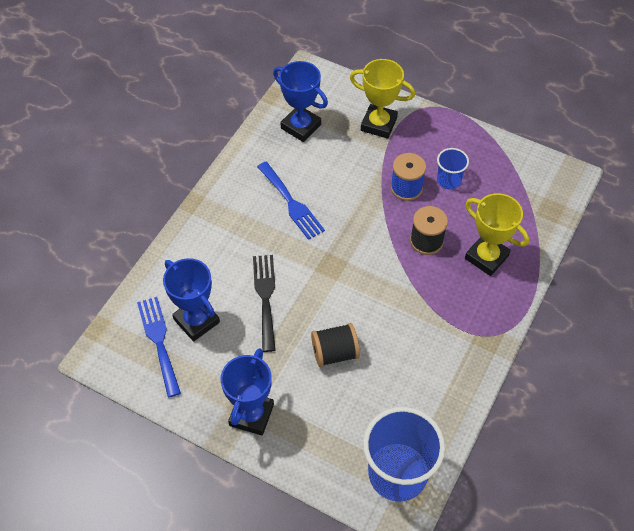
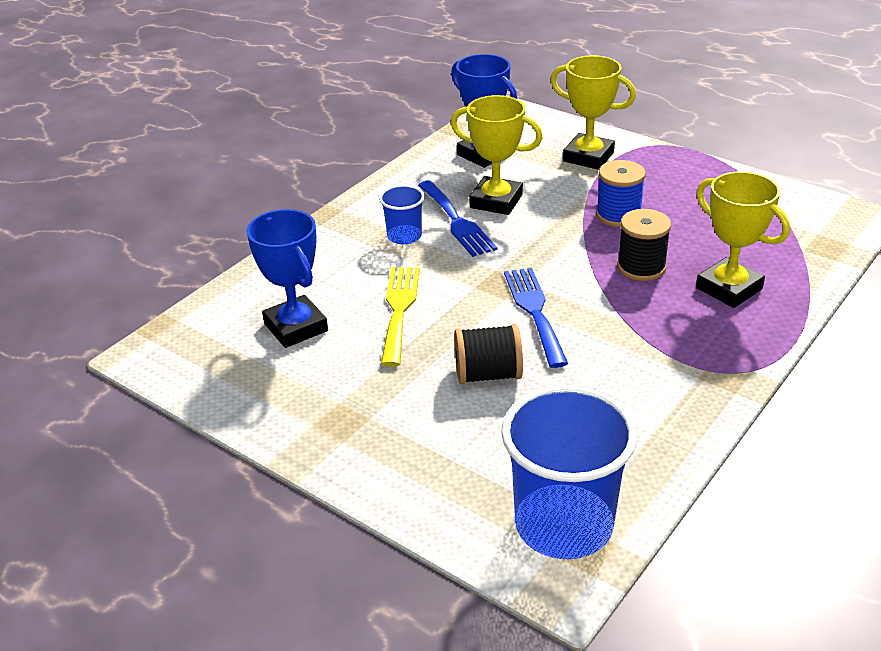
camera: 10 degrees right, 20 degrees down
(159, 341) = (236, 344): blue fork -> blue fork (534, 311)
(251, 415) = (347, 435): blue trophy -> none
(265, 297) = (399, 309): black fork -> yellow fork
(317, 179) = (496, 201): none -> yellow trophy
(449, 180) = (679, 211): blue cup -> blue cup (404, 236)

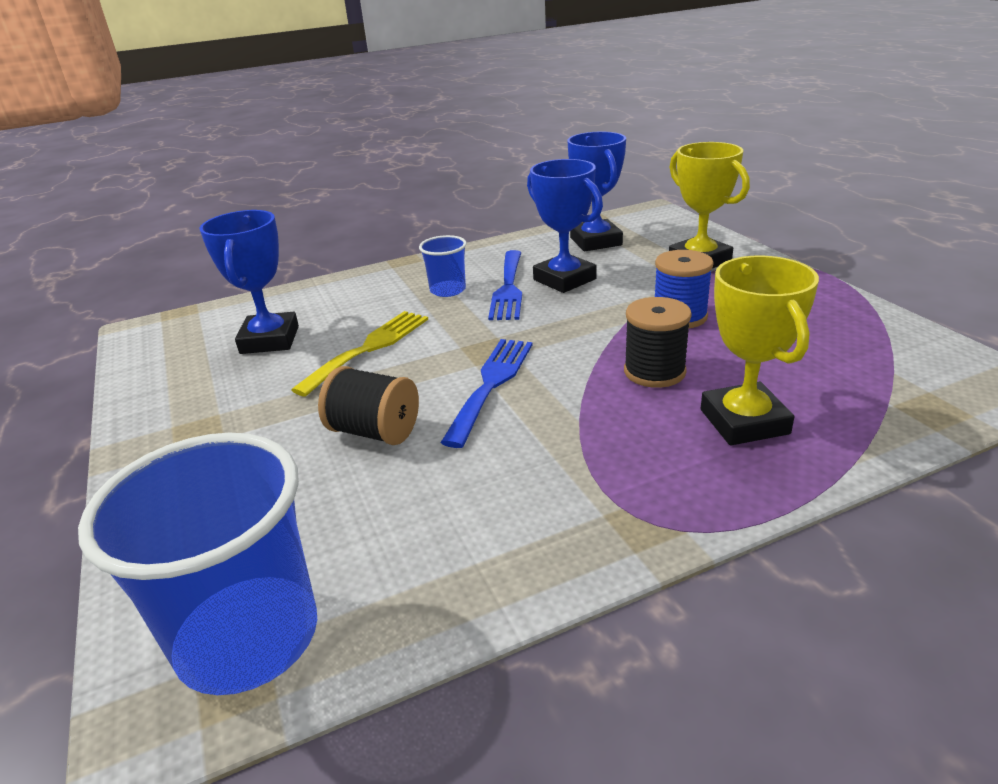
camera: 30 degrees right, 5 degrees down
(496, 201) = (564, 279): yellow trophy -> blue trophy

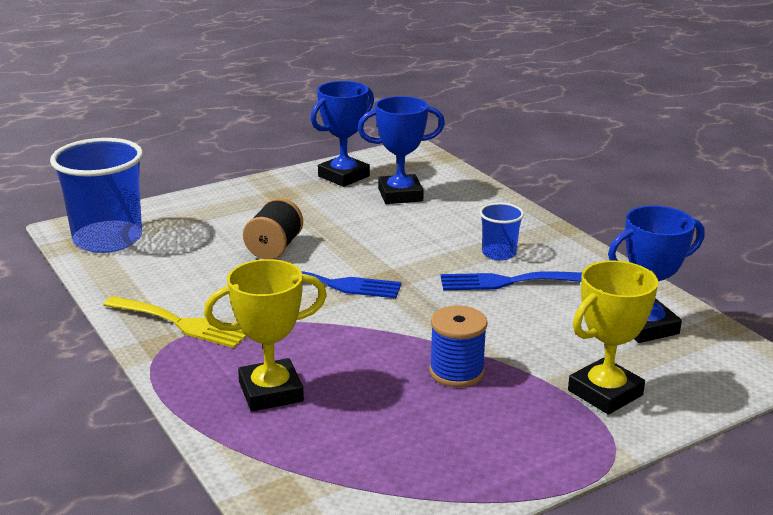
camera: 80 degrees right, 5 degrees down
(369, 348) = (388, 232): yellow fork -> yellow fork (181, 323)
(564, 279) = (534, 310): blue trophy -> blue trophy (343, 176)
(654, 371) = (350, 354): black spool -> none

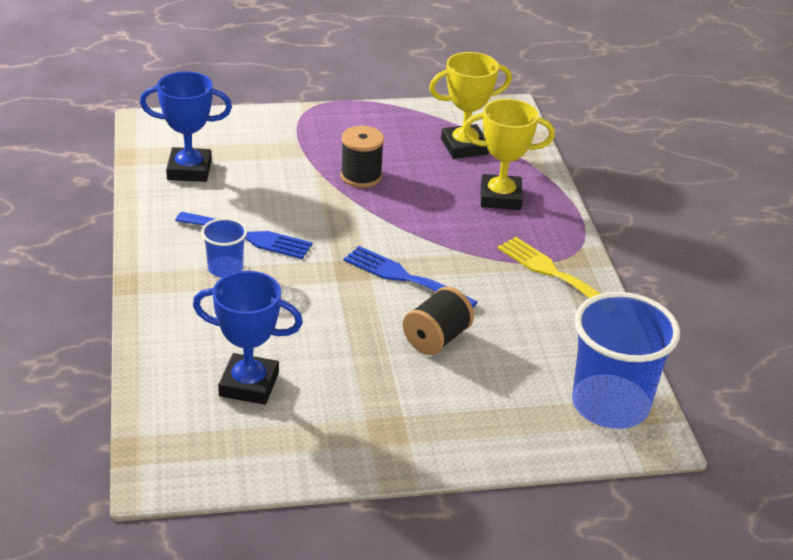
camera: 160 degrees left, 10 degrees up
(343, 176) = (290, 444): blue trophy -> none
(456, 372) = (361, 176): blue spool -> black spool
(605, 393) = (275, 138): yellow trophy -> yellow trophy (464, 147)

